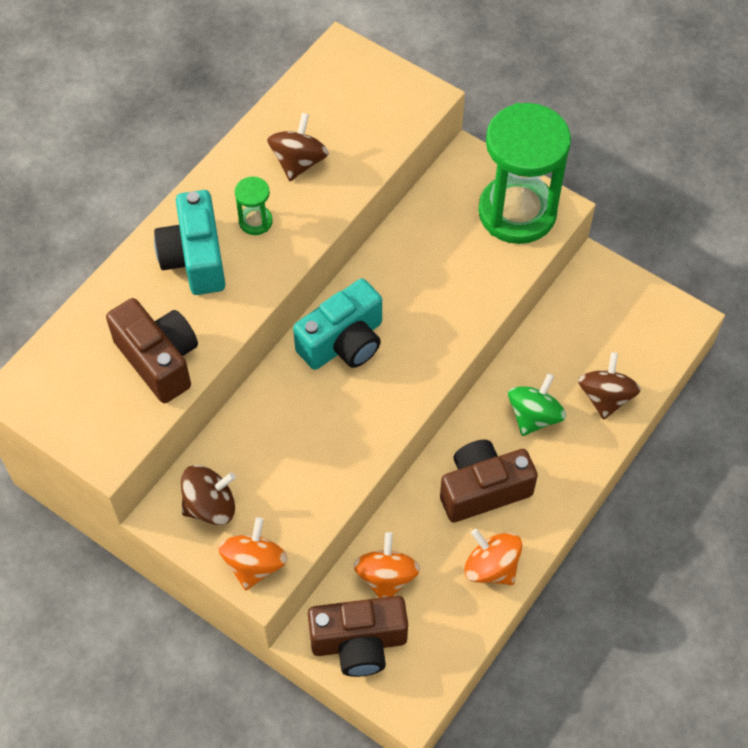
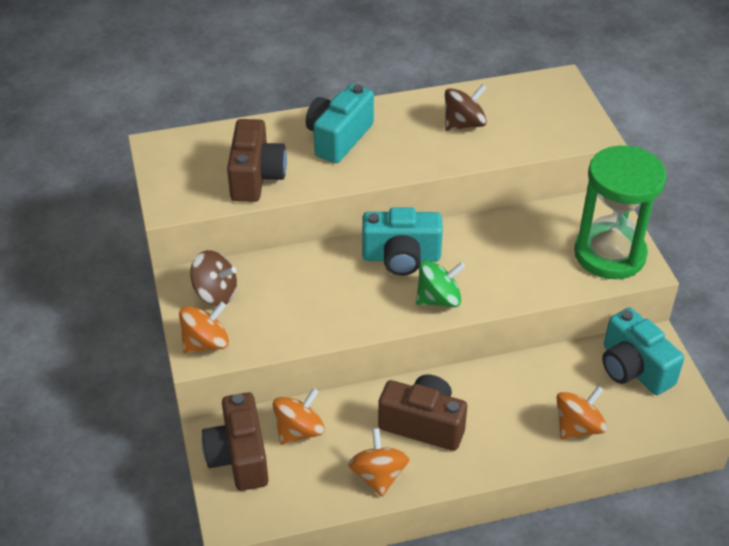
camera: 40 degrees right, 15 degrees down
(255, 221) = (399, 140): green hourglass -> none
(359, 643) = (239, 457): brown camera -> brown camera turned 45 degrees clockwise
(534, 416) = (509, 404): green spinning top -> green spinning top (438, 299)
(601, 307) = (633, 368): none -> turquoise camera
(605, 397) = (578, 427): brown spinning top -> orange spinning top

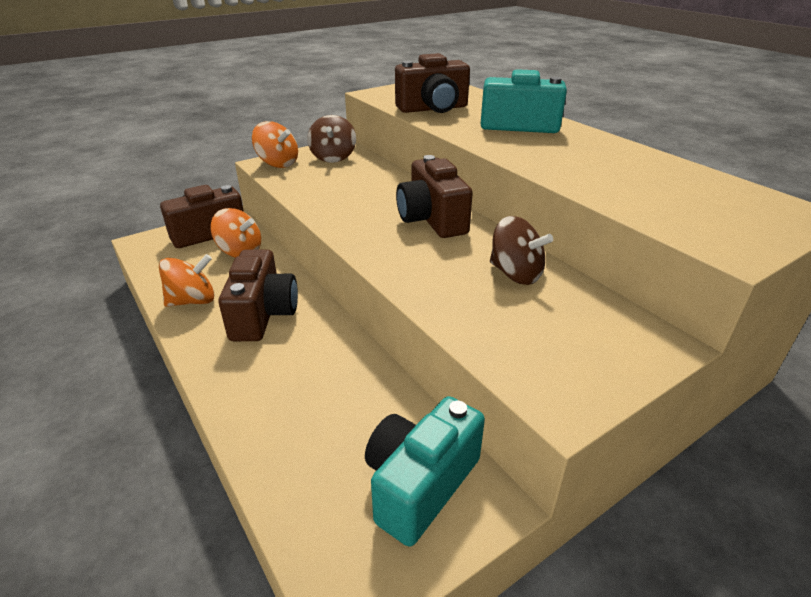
camera: 70 degrees right, 10 degrees down
(401, 257) = (432, 219): turquoise camera -> brown camera
(438, 299) = (385, 248): green spinning top -> none
(464, 124) = (621, 170): brown spinning top -> brown spinning top (515, 274)
(578, 427) = (289, 439): orange spinning top -> none
(609, 254) = (563, 363): green hourglass -> none

